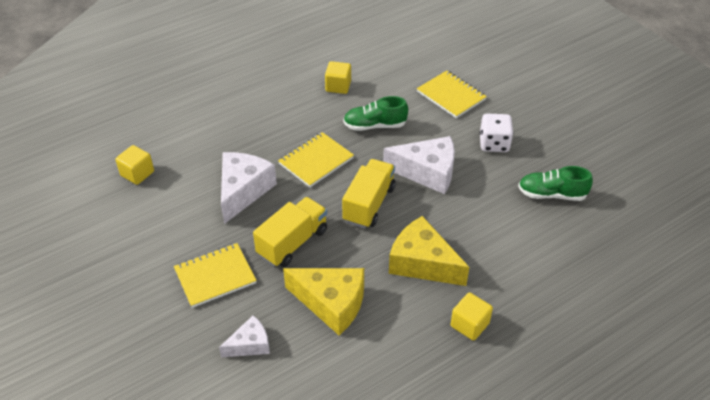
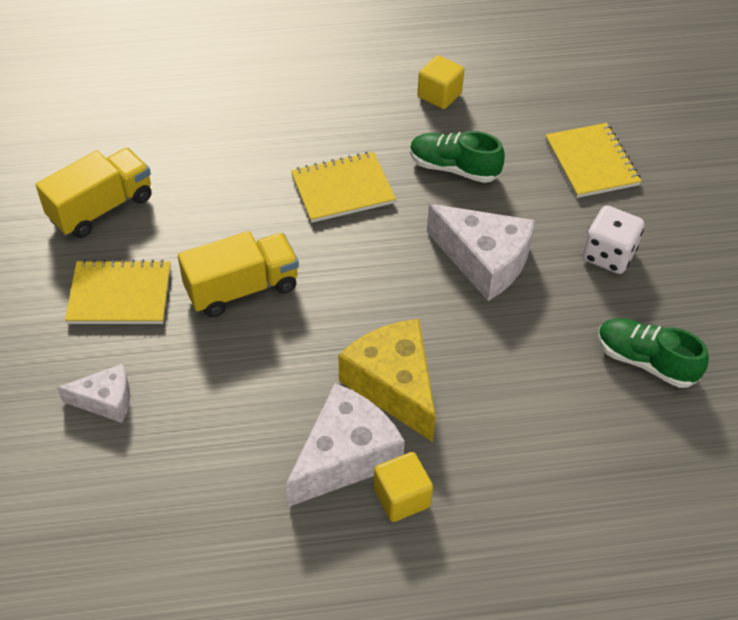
camera: 25 degrees right, 5 degrees up
(137, 173) = (111, 125): yellow cube -> none
(243, 191) = (224, 195): white cheese -> white cheese (345, 456)
(331, 303) = (239, 390): yellow cheese -> none
(369, 204) = (374, 275): yellow truck -> yellow truck (101, 208)

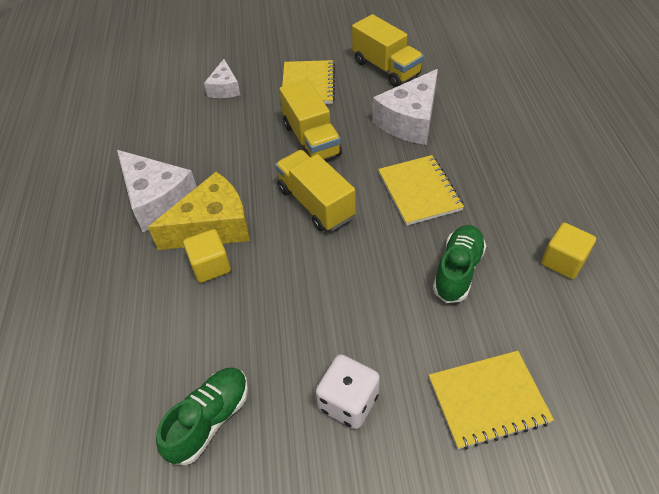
camera: 95 degrees right, 0 degrees up
(357, 282) = (316, 203): none -> yellow truck
(402, 498) = (116, 231): yellow cube -> yellow cube (210, 266)
(484, 261) = (339, 291): white cheese -> white cheese (410, 121)

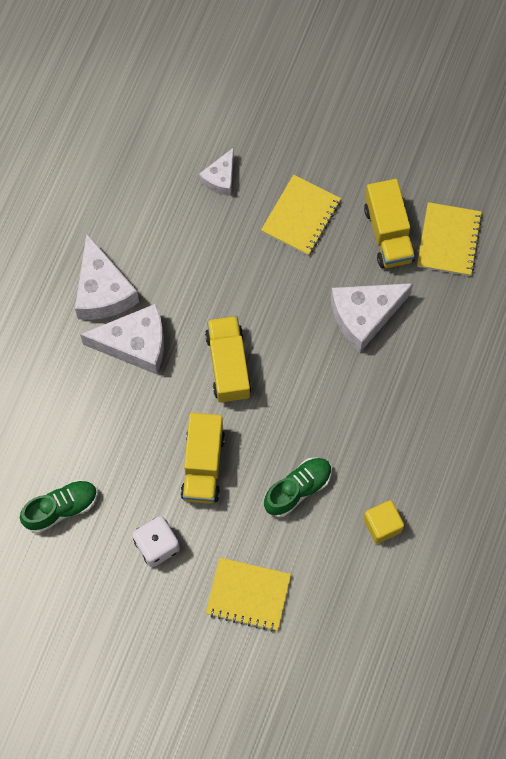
camera: 25 degrees right, 20 degrees up
(210, 266) = (116, 382): yellow cube -> none
(213, 226) = (135, 344): yellow cheese -> white cheese
(311, 140) = (264, 291): yellow truck -> yellow truck (203, 465)
(419, 191) = (319, 399): yellow notebook -> yellow notebook (448, 240)

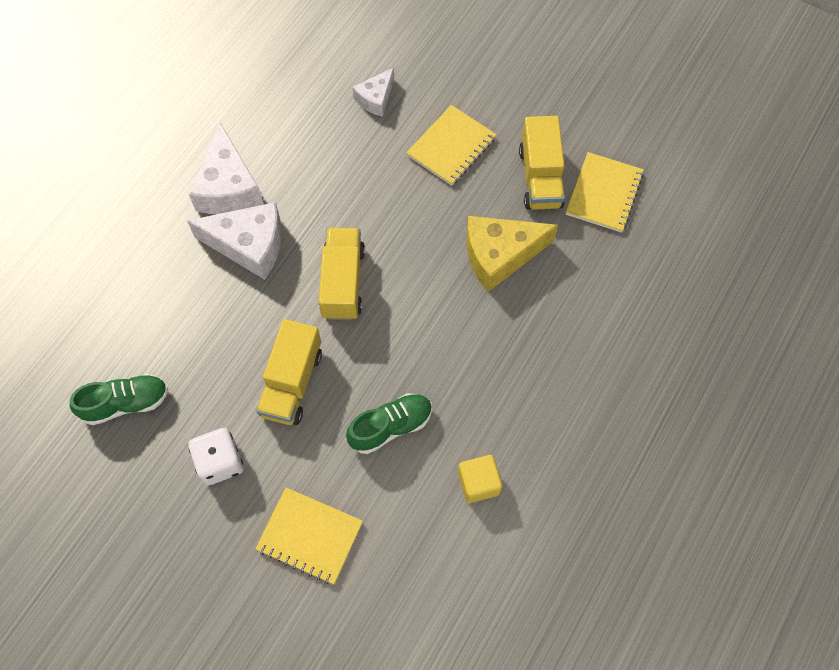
camera: 10 degrees right, 5 degrees down
(364, 316) = (499, 256): white cheese -> yellow cheese

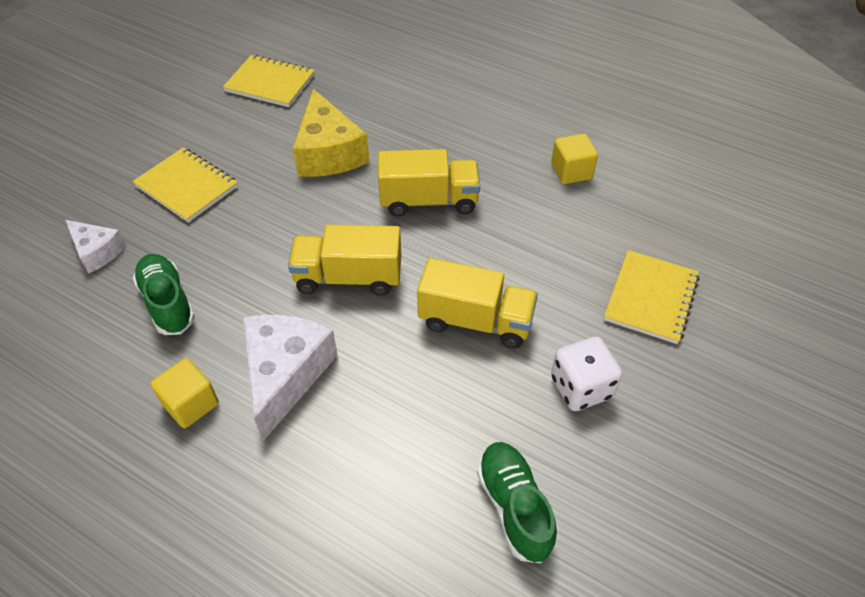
camera: 90 degrees left, 15 degrees down
(228, 187) = (191, 404): white cheese -> yellow cube
(390, 427) = (521, 234): green shoe -> green shoe (167, 303)
(540, 177) = (242, 123): yellow truck -> yellow truck (428, 201)

